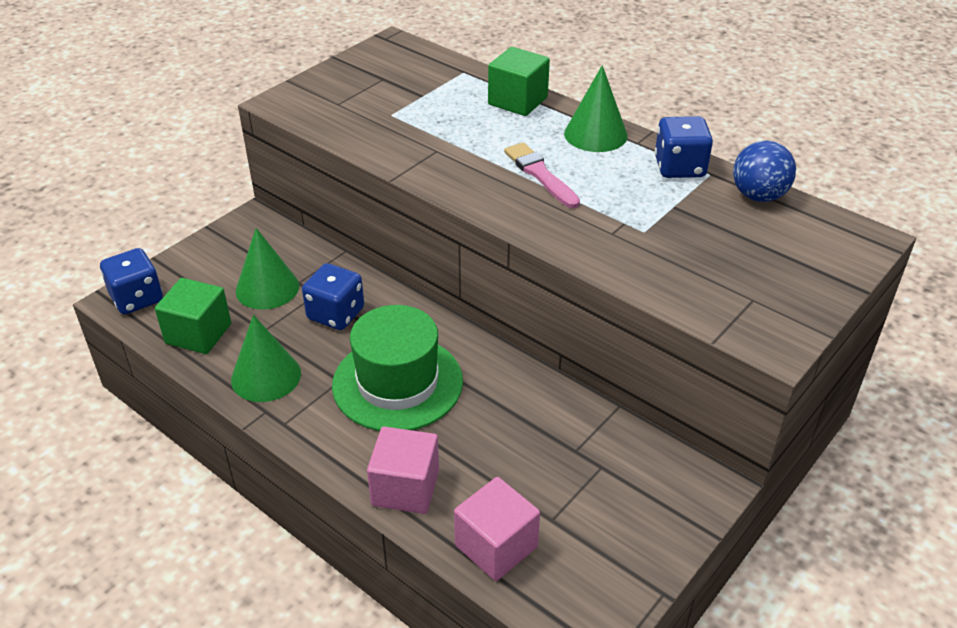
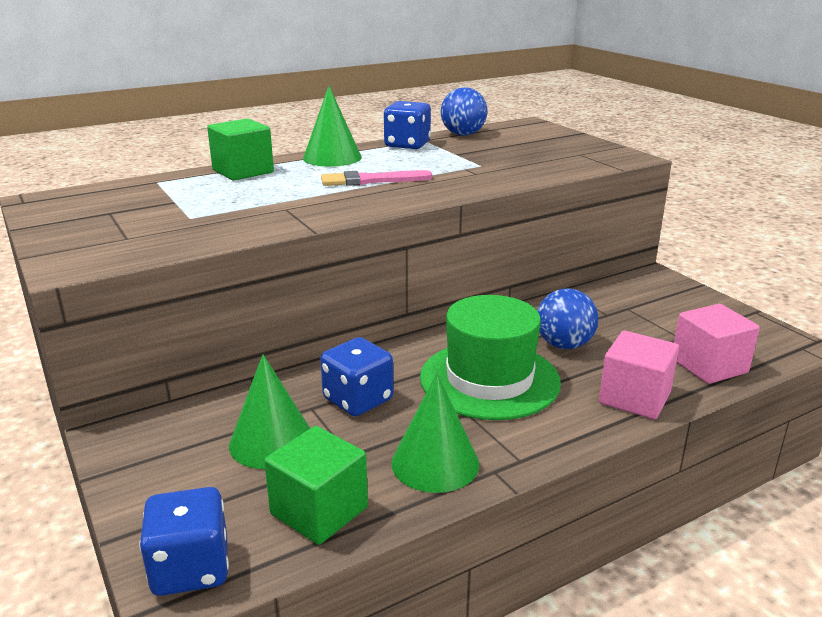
camera: 70 degrees left, 15 degrees down
(486, 424) = (564, 345): none -> blue ball

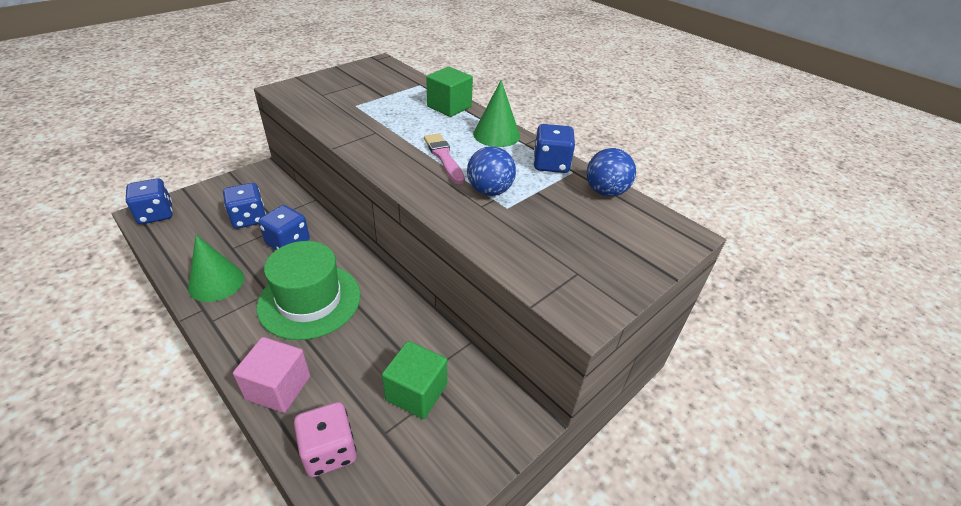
camera: 75 degrees right, 15 degrees up
(271, 441) = (249, 218): green cone -> blue dice
(319, 511) = (185, 244): green cube -> green cube (416, 392)
(564, 345) = (363, 342): blue ball -> blue ball (489, 191)
(709, 366) = (329, 451): pink cube -> pink dice

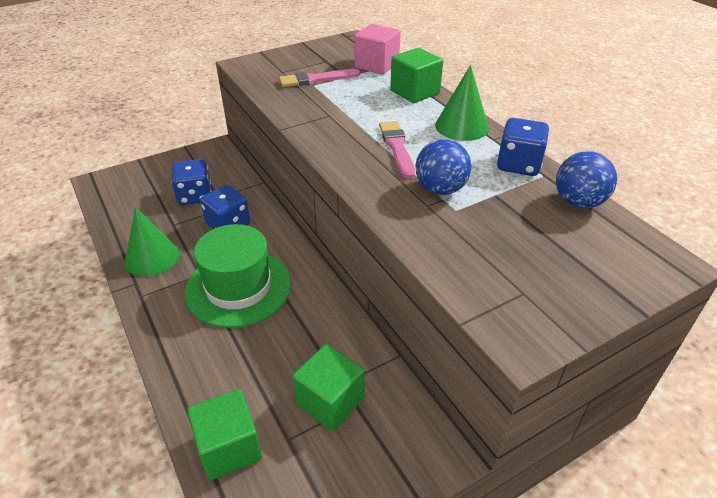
camera: 15 degrees right, 0 degrees up
(156, 214) = (109, 183): blue dice -> none
(278, 387) = (191, 373): pink cube -> pink cube (376, 65)
(329, 451) = (229, 448): pink dice -> green cube
(356, 100) = (316, 79): none -> pink brush

